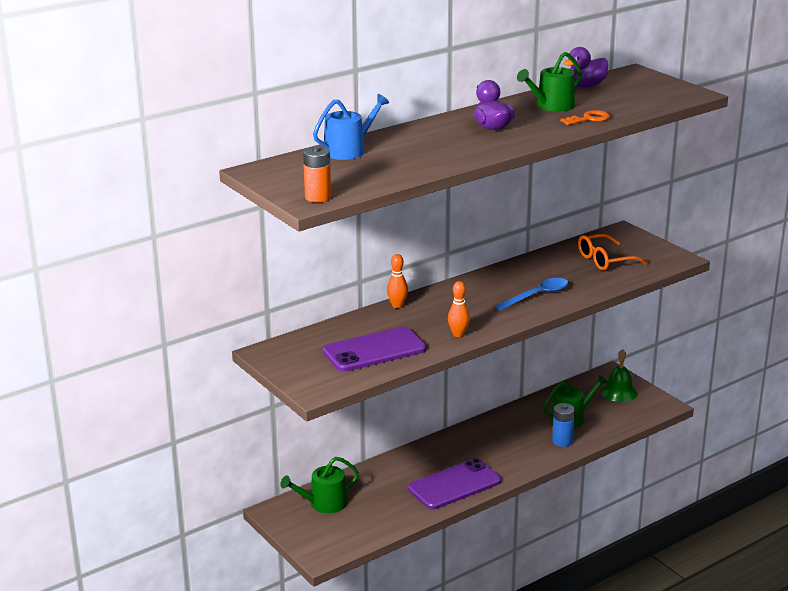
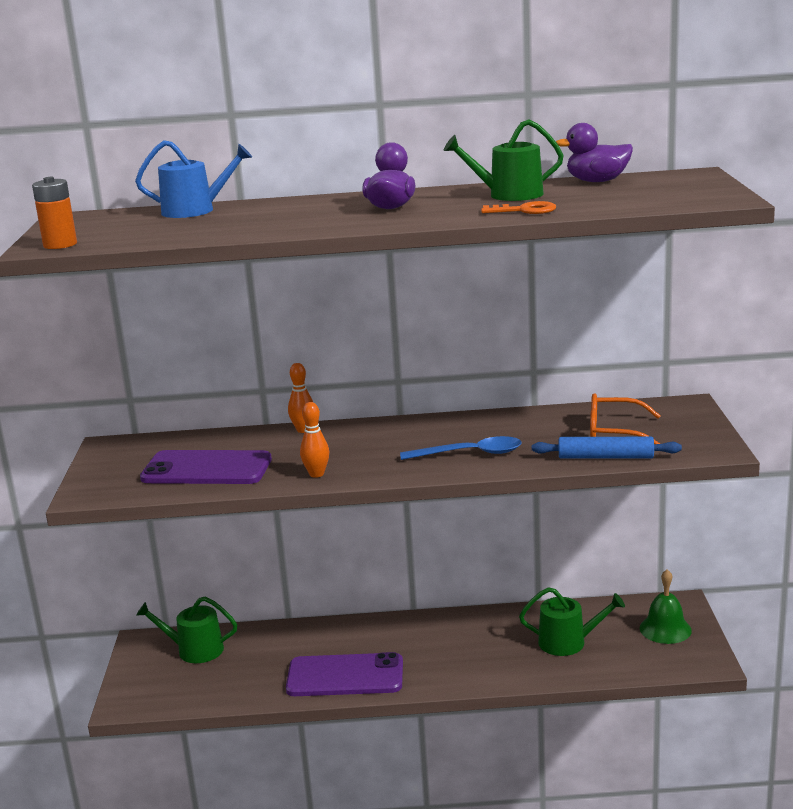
camera: 35 degrees right, 5 degrees down
(562, 441) = (526, 666): blue battery -> none
(622, 278) = (605, 457): none -> blue rolling pin

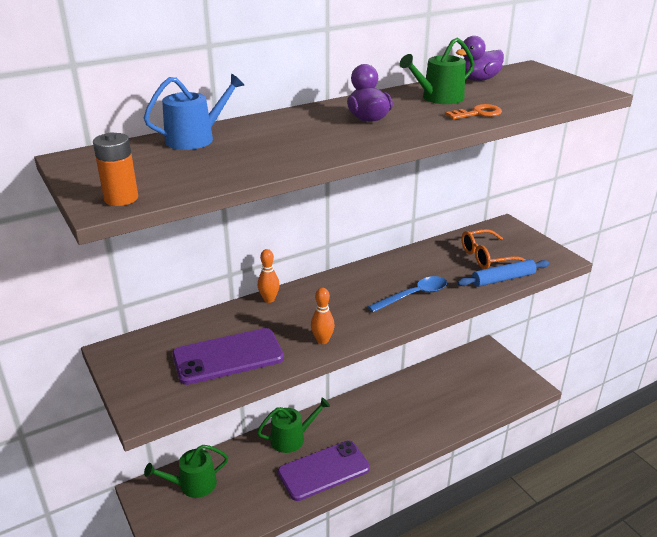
camera: 30 degrees left, 10 degrees up
(568, 642) = (445, 396): green watering can -> green watering can (292, 438)
(665, 629) = (492, 369): green bell -> none

